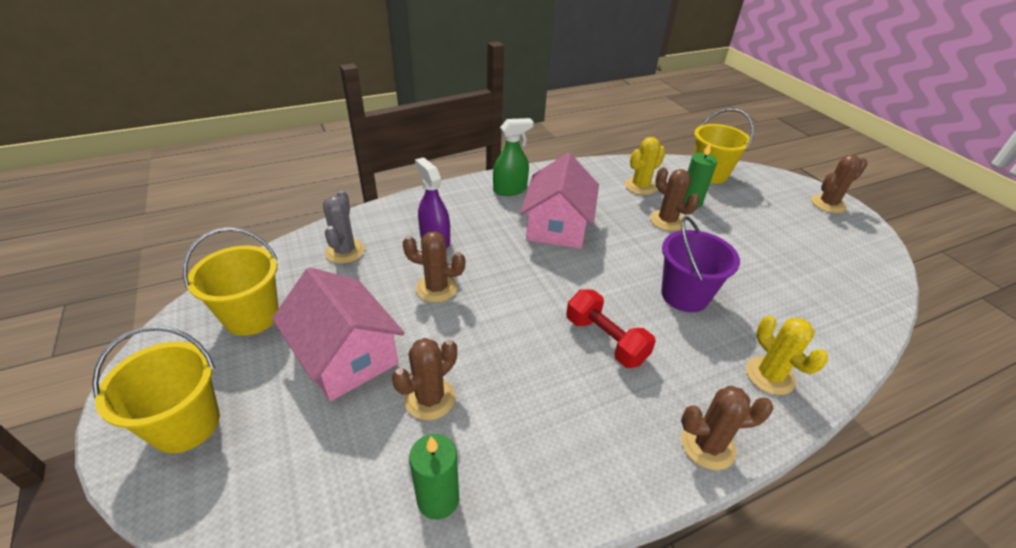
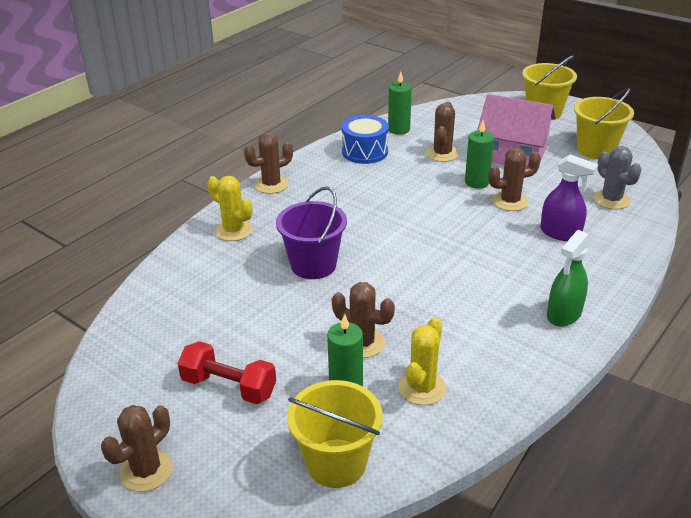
camera: 155 degrees right, 5 degrees down
(440, 328) = (477, 182): none -> green candle
(533, 460) = (365, 152): none -> blue drum
(557, 226) = (471, 289): pink house -> none
(605, 340) = (360, 212): red dumbbell -> red dumbbell (229, 387)

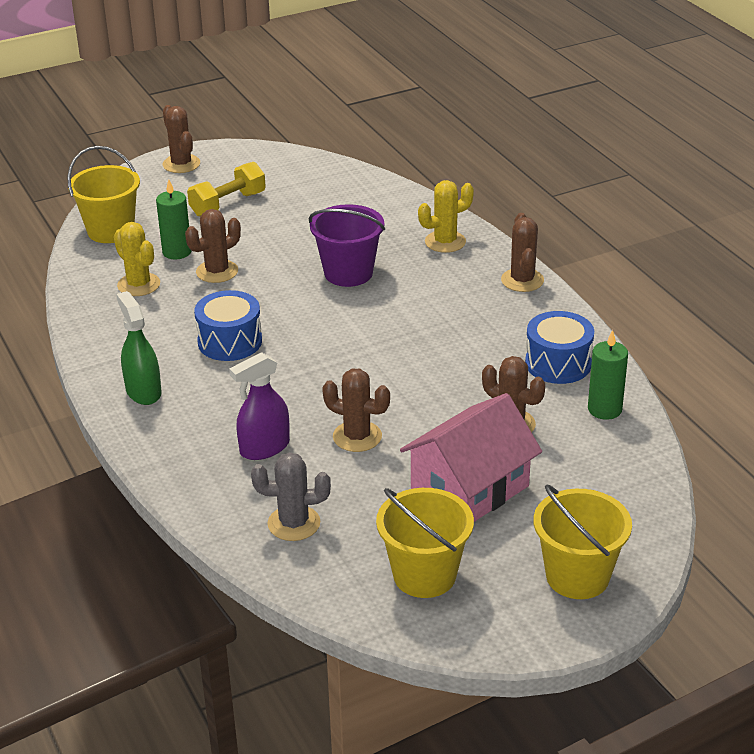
camera: 115 degrees right, 0 degrees up
(229, 387) = (228, 204): red dumbbell -> yellow dumbbell
(459, 294) = (230, 341): none -> blue drum
(477, 182) = (419, 427): green candle -> none
(510, 201) = (357, 437): brown cactus -> brown cactus turned 75 degrees counterclockwise

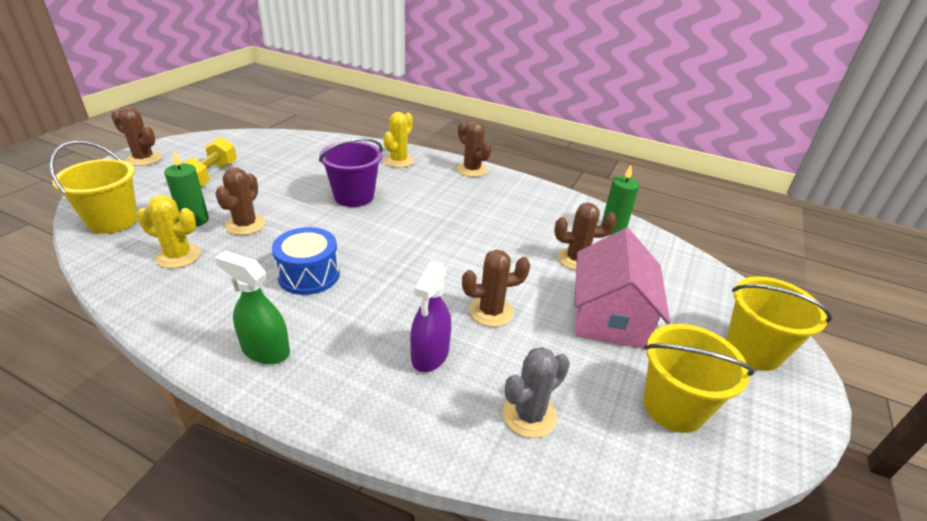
camera: 40 degrees left, 0 degrees up
(558, 363) = (553, 211): blue drum -> none

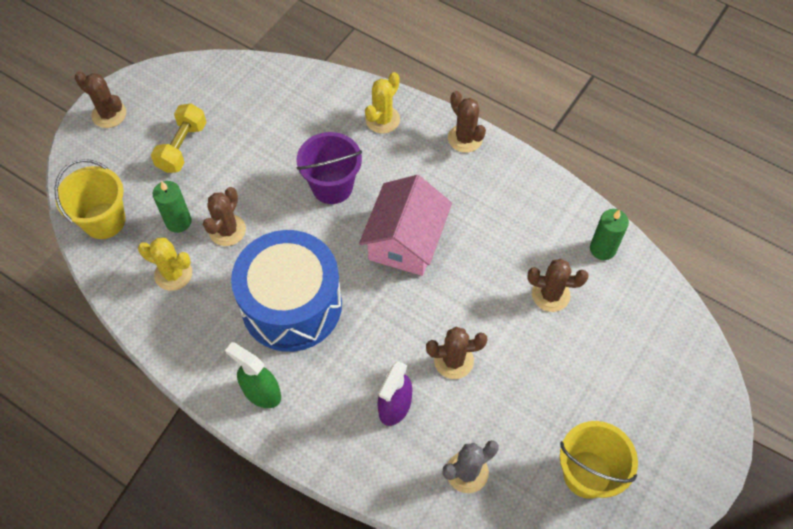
camera: 10 degrees right, 25 degrees up
(309, 275) = (291, 305): blue drum -> blue drum, size x1.83
(610, 316) = (562, 372): pink house -> pink house (405, 240)
(753, 350) = (683, 421): yellow bucket -> none

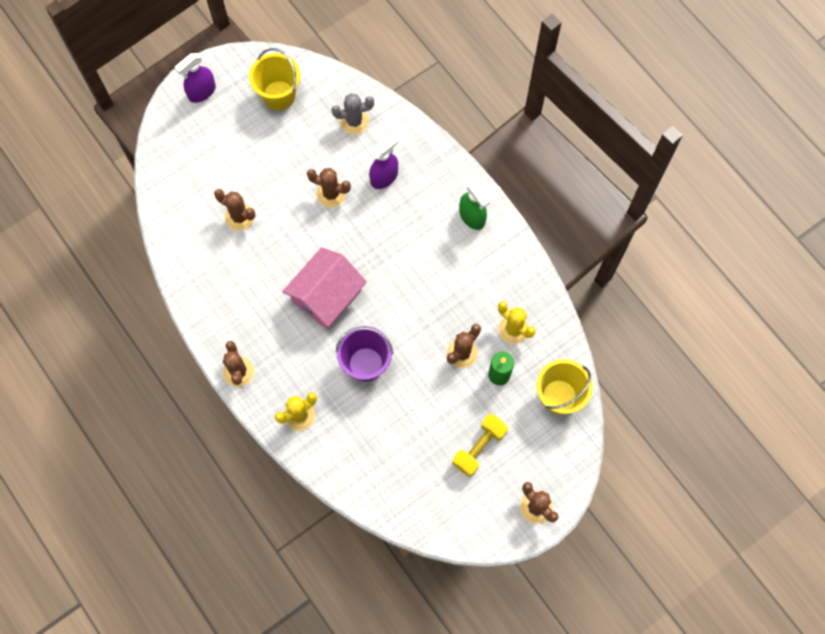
camera: 160 degrees left, 10 degrees up
(291, 305) = (431, 273): blue drum -> none
(602, 249) = (182, 238): green candle -> none
(691, 441) = (202, 92): none -> purple spray bottle

